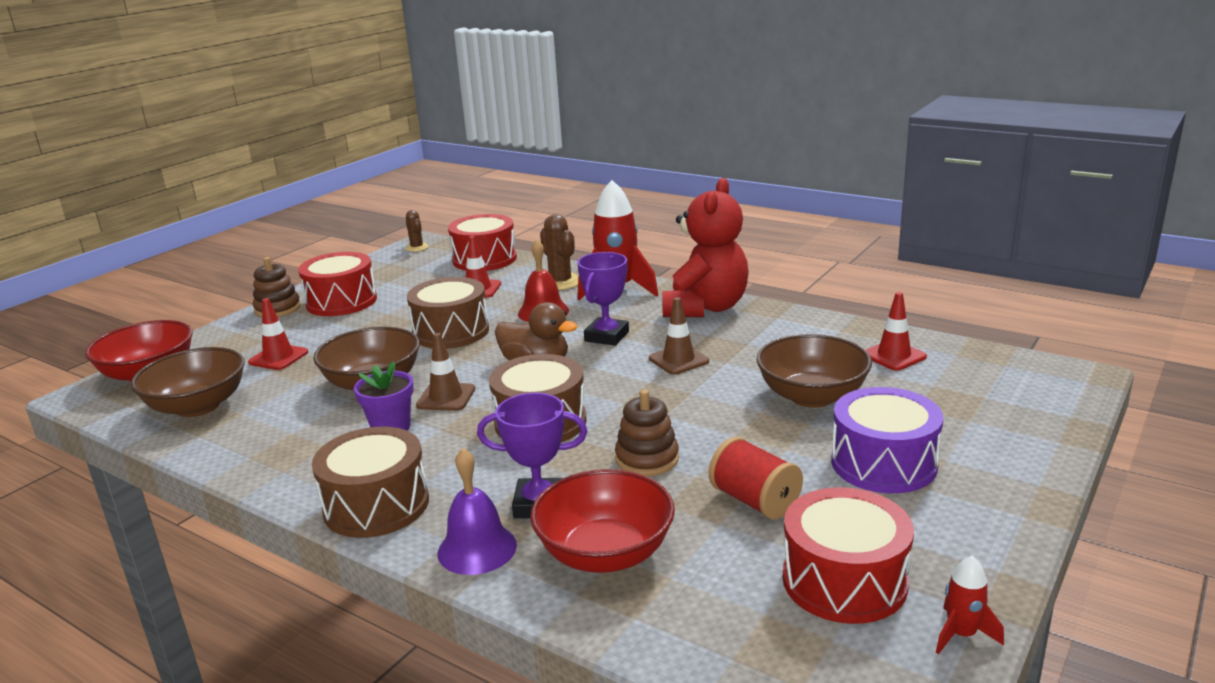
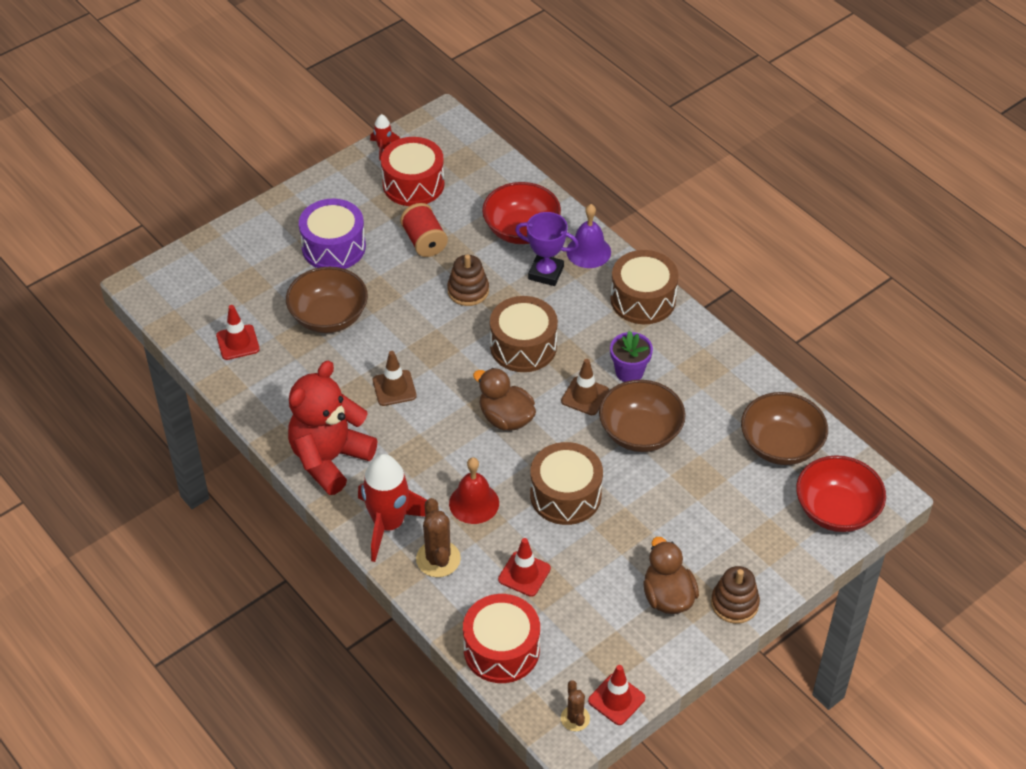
camera: 165 degrees left, 25 degrees up
(278, 357) = (723, 501): red traffic cone -> red traffic cone (616, 699)
(341, 301) = (668, 597): red drum -> brown duck
(606, 336) = (434, 441): purple trophy -> none

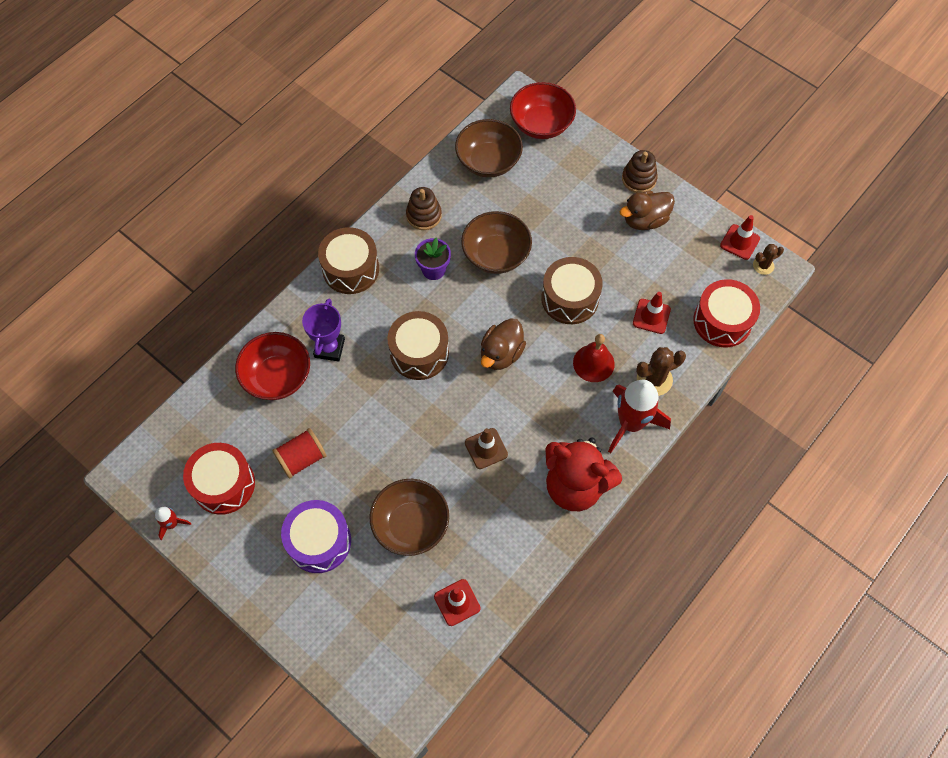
camera: 100 degrees left, 15 degrees up
(468, 291) = (360, 409): brown stacking toy -> brown stacking toy (424, 215)
(585, 396) = (466, 298): brown traffic cone -> none
(588, 251) = (298, 318): purple bell -> none

